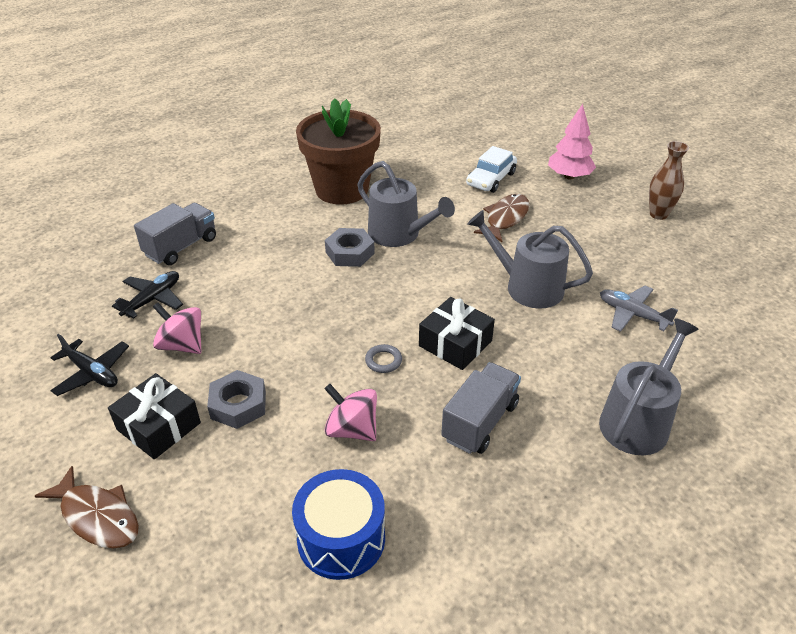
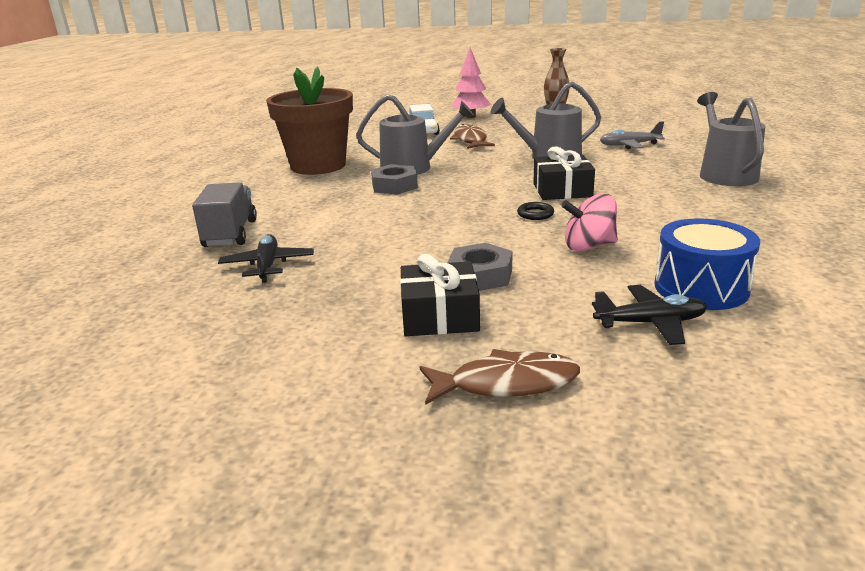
camera: 40 degrees left, 15 degrees down
(92, 373) = (300, 323): black plane -> black plane (650, 323)
(182, 345) = (357, 273): pink spinning top -> none
(383, 361) = (535, 214): grey ring -> black ring
(480, 422) = (653, 209): grey truck -> none

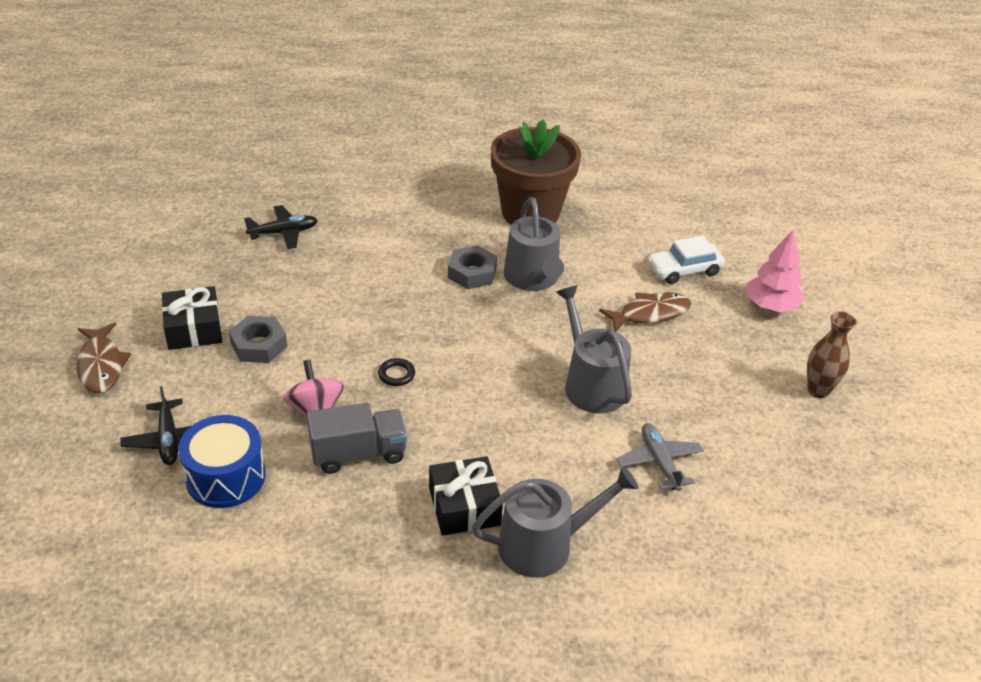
camera: 75 degrees right, 15 degrees up
(230, 234) = (347, 200): grey truck -> grey truck (358, 453)
(562, 190) = (469, 394): black gift -> black gift (464, 506)

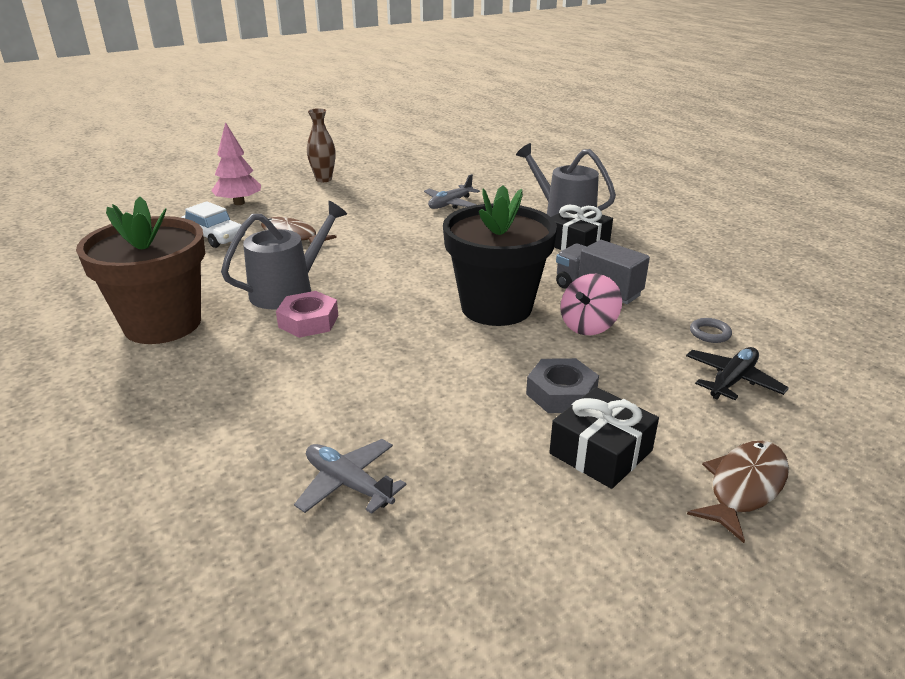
camera: 120 degrees left, 10 degrees down
(225, 477) = (710, 333): blue drum -> grey ring
(283, 233) = (348, 484): black plane -> grey plane
(396, 374) = (496, 307): black ring -> black flower pot
(472, 273) = (308, 321): grey nut -> pink nut
(591, 384) = (404, 236): grey watering can -> none

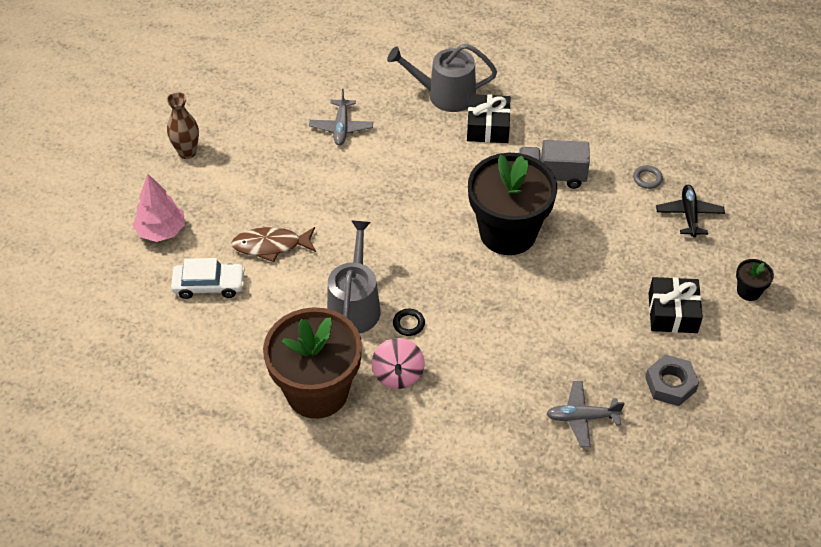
camera: 40 degrees left, 20 degrees up
(308, 321) = (408, 324): pink nut -> black ring
(561, 393) = (617, 284): grey nut -> grey nut (670, 384)
(588, 326) = (577, 215): pink spinning top -> pink spinning top (398, 374)
(744, 487) = (748, 291): brown fish -> black flower pot

